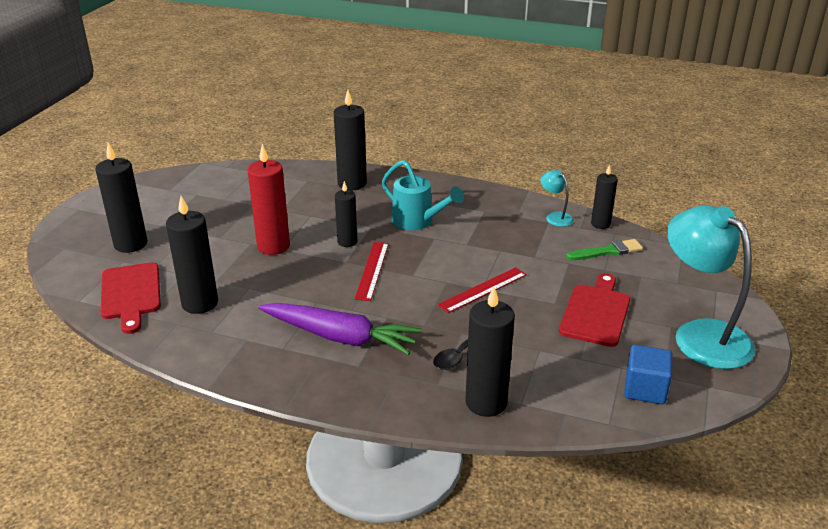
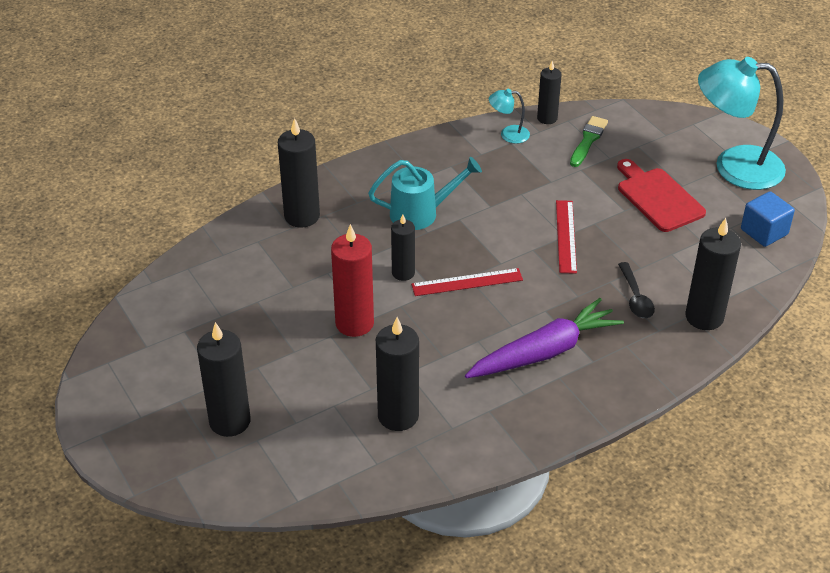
camera: 50 degrees left, 10 degrees up
(131, 294) = (328, 457): red cutting board -> none
(372, 270) = (467, 282): red ruler -> red ruler turned 60 degrees counterclockwise

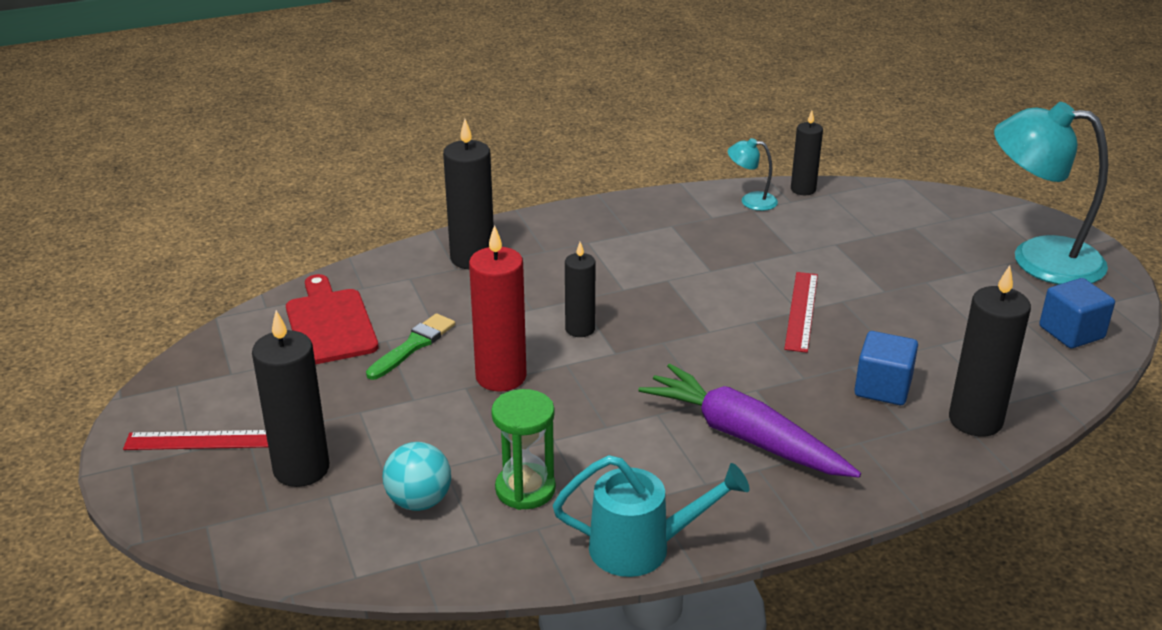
camera: 10 degrees right, 10 degrees down
(324, 436) = (419, 501): none -> turquoise ball
(398, 416) = (525, 489): black candle -> green hourglass
(421, 213) = (620, 269): turquoise watering can -> turquoise watering can (642, 548)
(467, 282) = (660, 347): red ruler -> red ruler (207, 440)
(544, 352) = (744, 437): purple carrot -> purple carrot turned 120 degrees counterclockwise
(588, 140) = (850, 215): green brush -> green brush (413, 345)
(635, 297) = (882, 388): black spoon -> blue cube
(658, 197) = (931, 282): red cutting board -> red cutting board (330, 324)

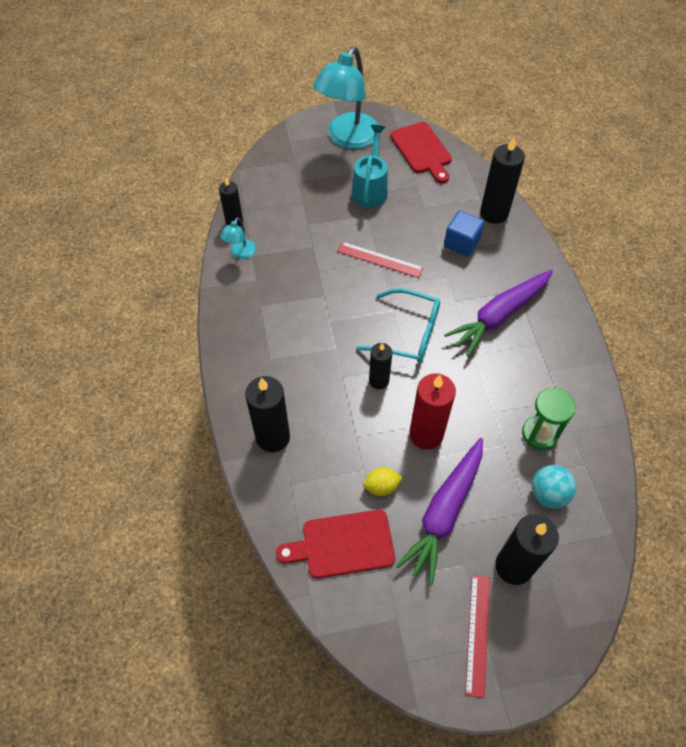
camera: 80 degrees left, 25 degrees up
(380, 401) = (444, 512): none -> purple carrot
(413, 345) = (381, 487): green brush -> yellow lemon
(642, 548) = (590, 383): turquoise watering can -> turquoise watering can (370, 189)
(672, 347) = (407, 333): none -> turquoise glasses
(1071, 332) = (422, 150): blue cube -> red cutting board

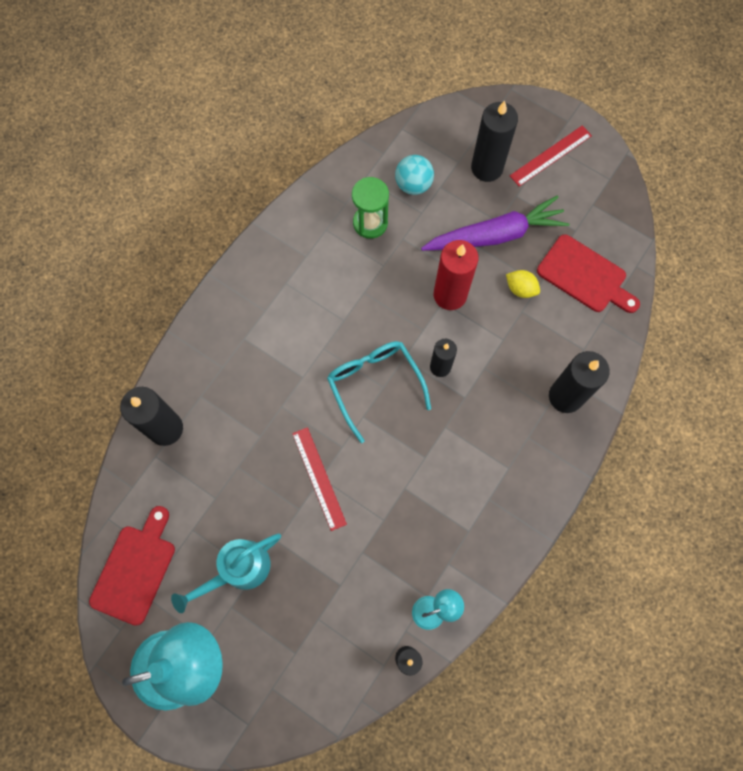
camera: 135 degrees left, 15 degrees up
(461, 243) = (231, 426): blue cube -> none
(499, 316) = (286, 331): purple carrot -> none

